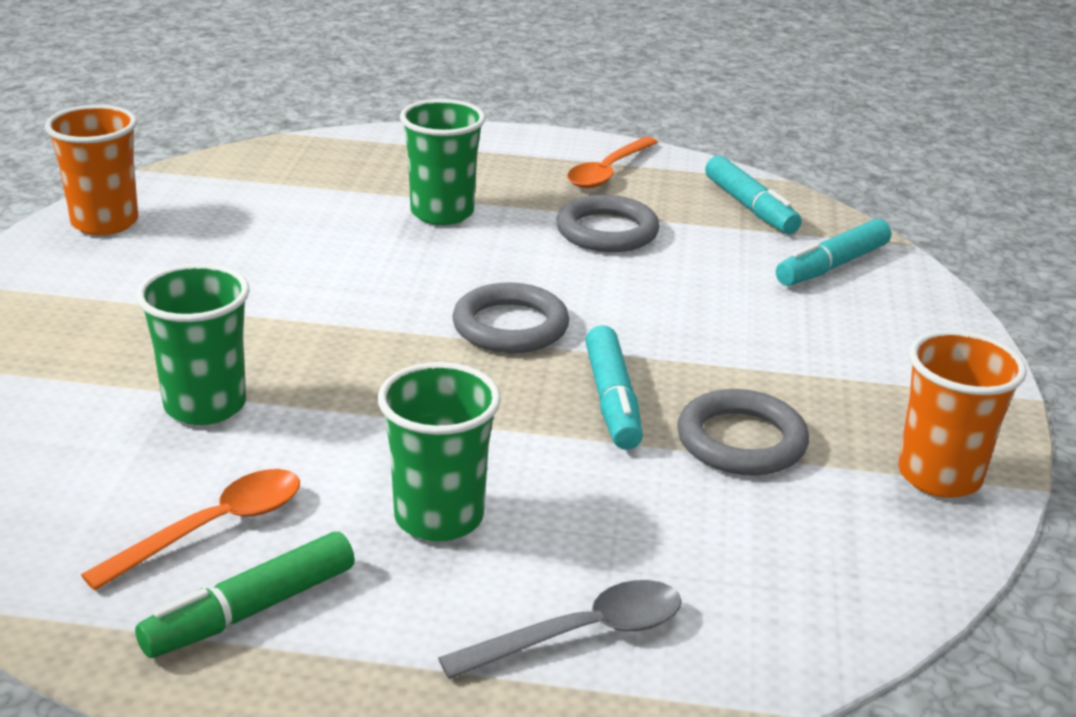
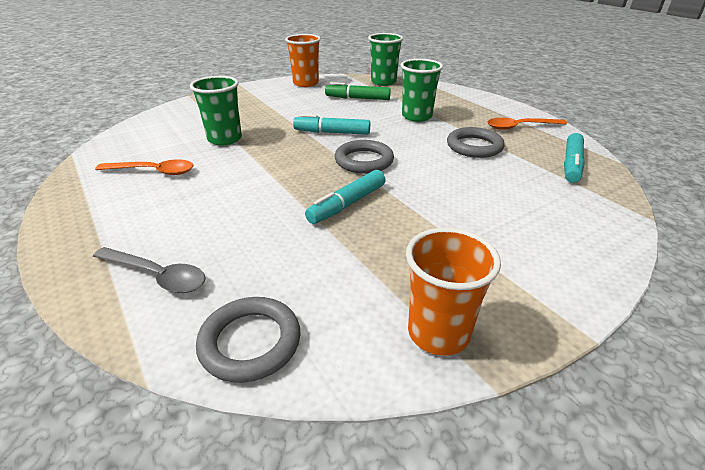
camera: 50 degrees right, 5 degrees up
(251, 610) = (110, 199): green marker -> green marker (358, 98)
(439, 517) = (208, 206): green cup -> green cup (383, 82)
(741, 441) = (368, 250): grey ring -> grey ring (250, 342)
(832, 266) = (573, 206): turquoise marker -> turquoise marker (332, 132)

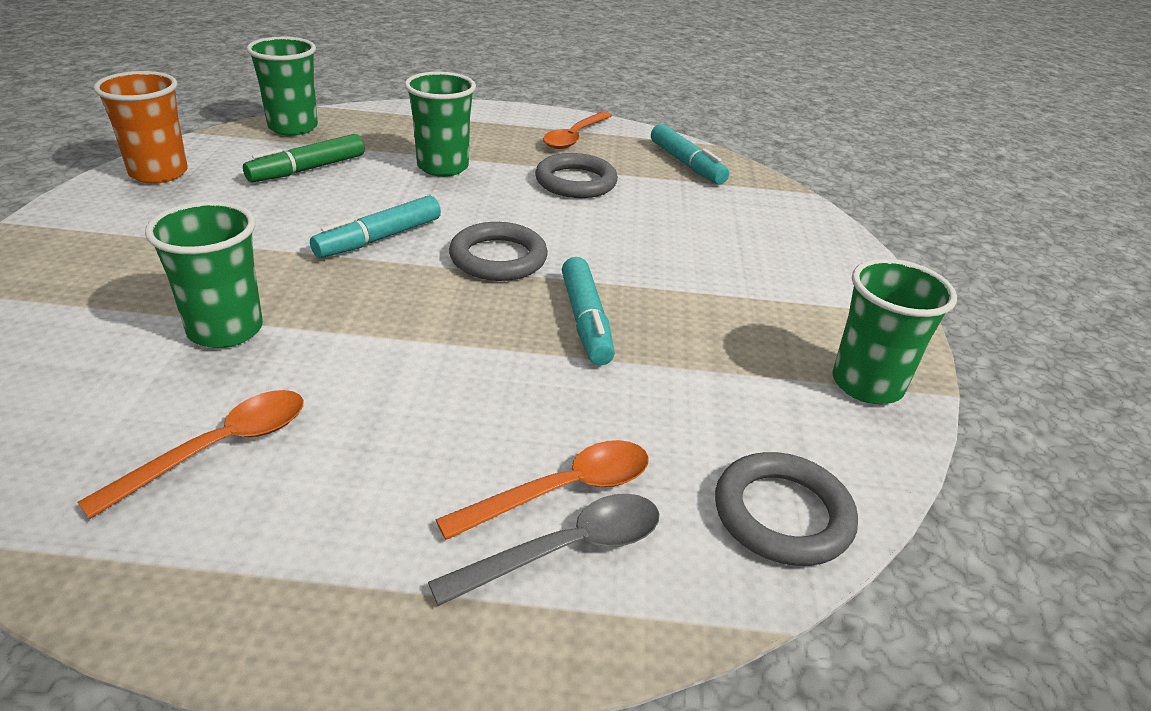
camera: 55 degrees left, 0 degrees up
(200, 256) = (562, 491): none -> orange spoon
(438, 333) = (867, 384): orange cup -> green cup

